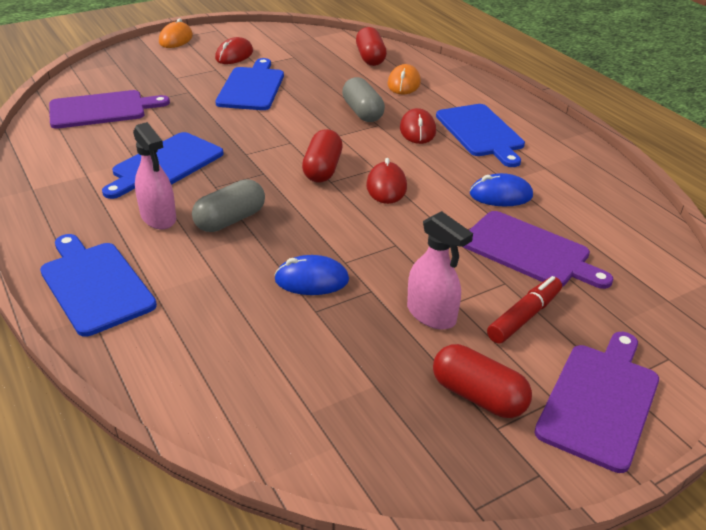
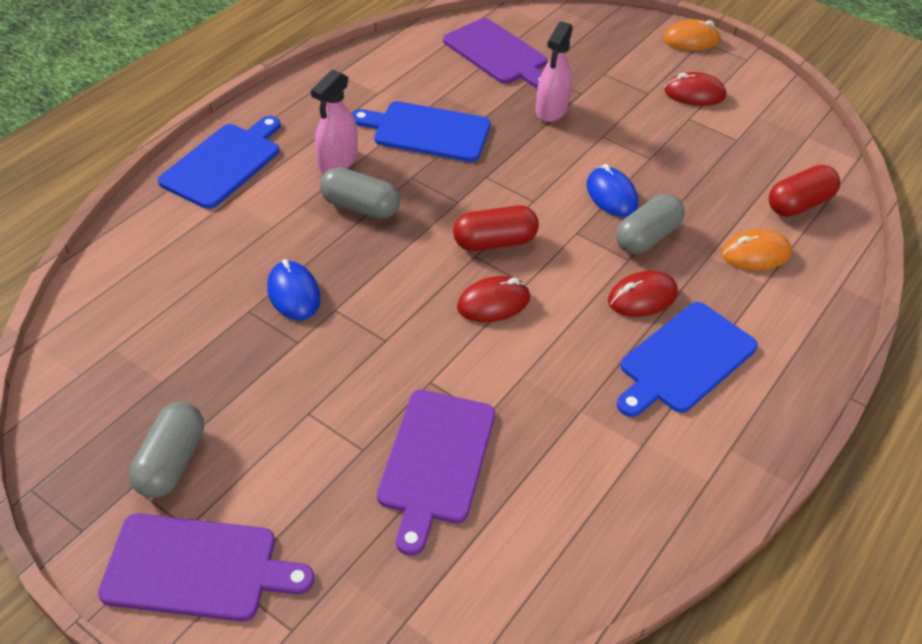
camera: 65 degrees right, 10 degrees up
(252, 87) = (630, 132): blue cutting board -> none
(431, 315) = (279, 398): pink spray bottle -> pink spray bottle (551, 110)
(478, 396) = (171, 462): red capsule -> grey capsule
(500, 195) = (542, 411): blue mouse -> blue mouse (611, 195)
(524, 316) = (309, 478): red marker -> none

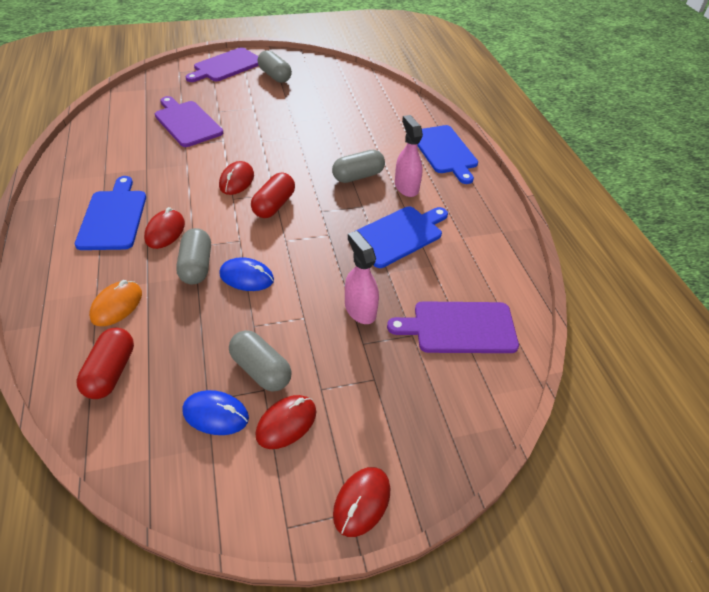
camera: 130 degrees right, 0 degrees up
(293, 293) = (322, 131): blue mouse -> blue mouse (216, 414)
(678, 129) = (261, 370): none -> grey capsule
(691, 40) = (361, 502): orange mouse -> red mouse

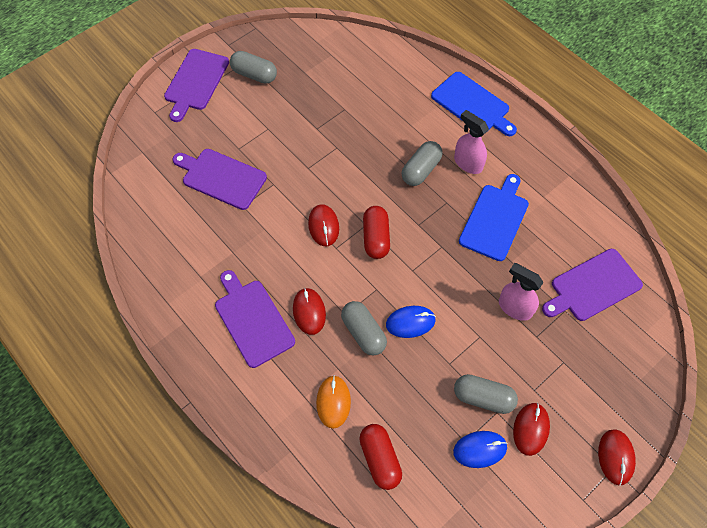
camera: 25 degrees left, 15 degrees up
(113, 217) = (252, 320): blue cutting board -> purple cutting board

